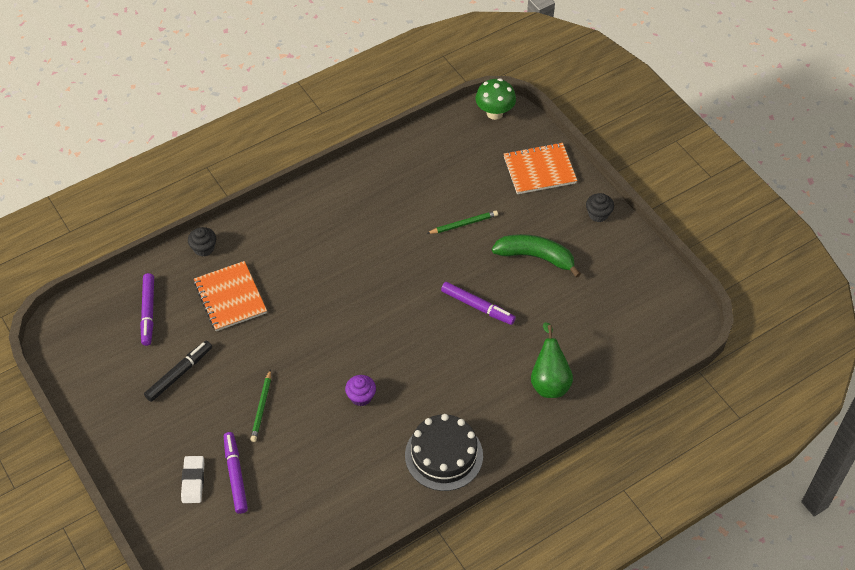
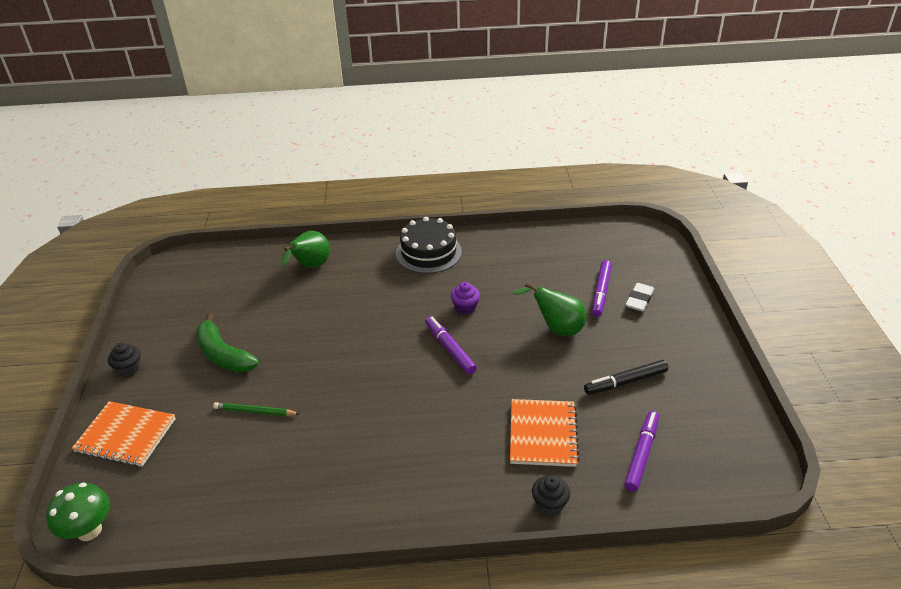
camera: 150 degrees left, 15 degrees down
(262, 408) = (556, 328): green pencil -> green pear
(477, 306) = (313, 335): purple marker -> purple marker (450, 349)

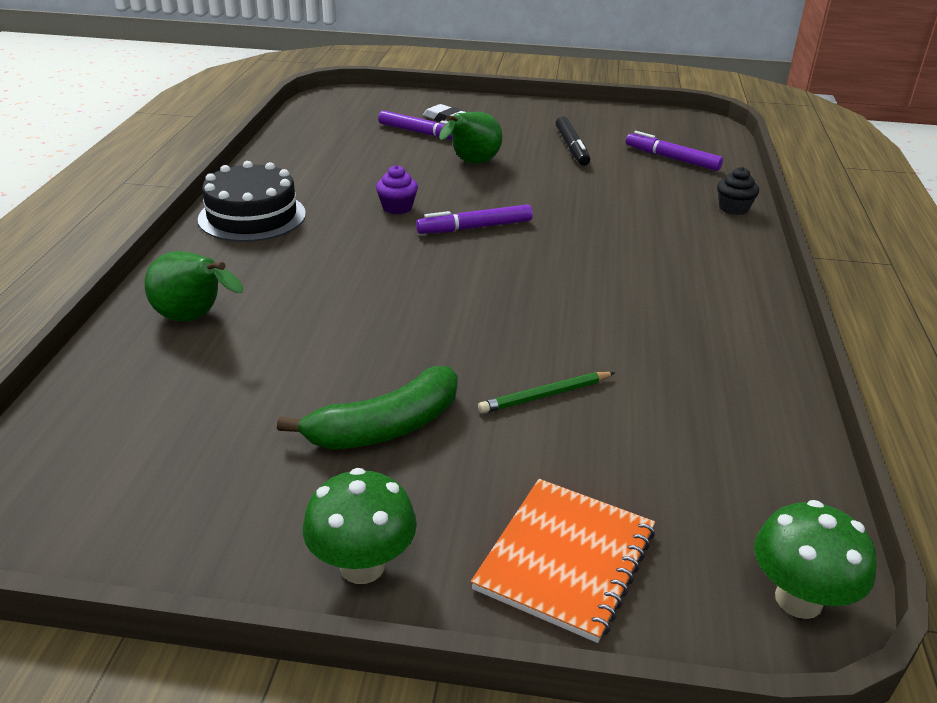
camera: 80 degrees left, 5 degrees down
(129, 368) = (362, 566): black cupcake -> green mushroom
(255, 411) = (545, 395): green pencil -> green pencil turned 45 degrees clockwise
(543, 434) = (637, 197): orange notebook -> none

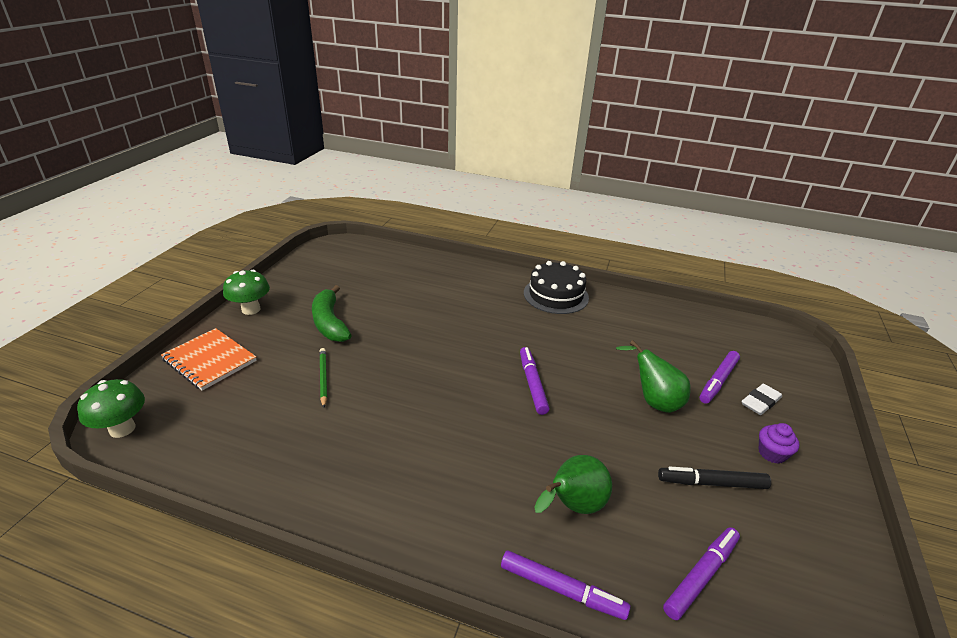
camera: 100 degrees right, 0 degrees up
(195, 319) = (444, 277): green pear -> green pear (573, 506)
(397, 207) = (567, 351): purple cupcake -> purple cupcake (772, 453)
(733, 208) = (562, 590): black cupcake -> purple marker

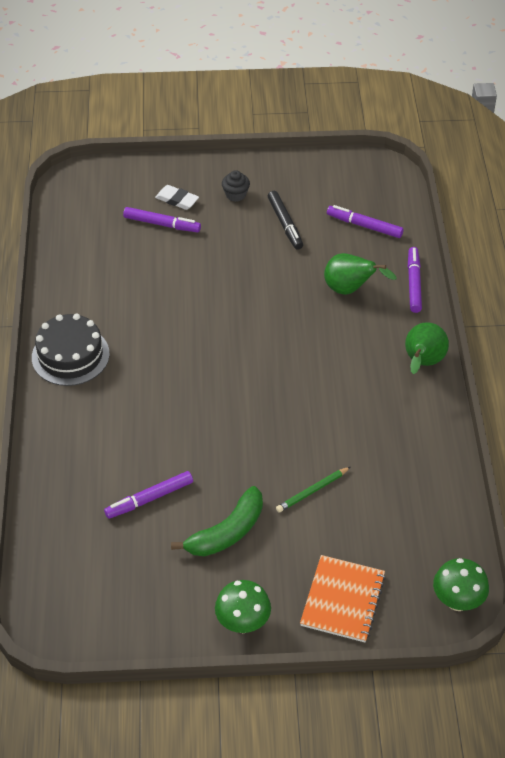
camera: 110 degrees left, 15 degrees up
(532, 384) = (233, 339): purple marker -> purple marker (149, 499)
(653, 401) = (212, 261): green pear -> green pear (422, 363)
(772, 453) = (235, 195): purple cupcake -> black cupcake

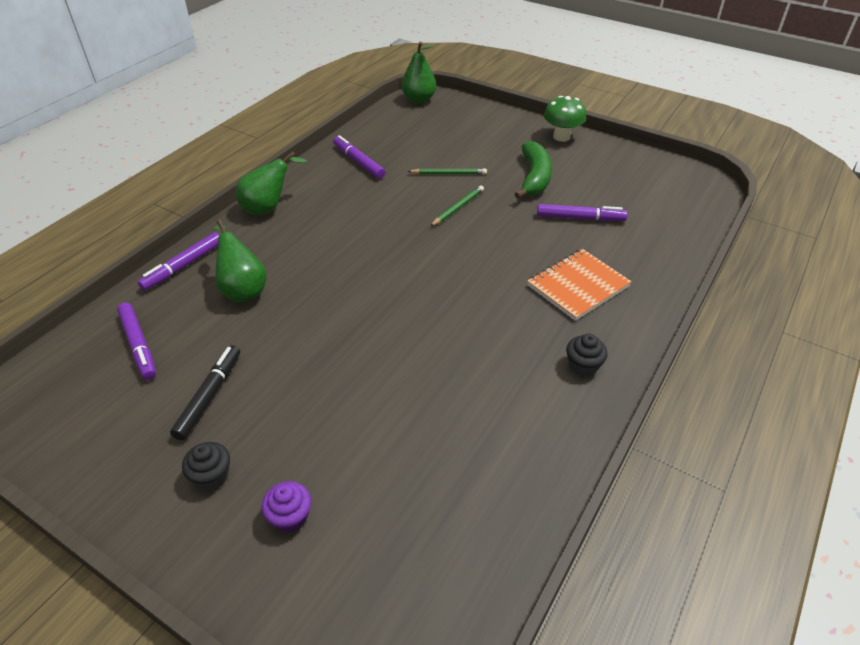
camera: 145 degrees left, 5 degrees down
(70, 355) = (583, 366): black cake -> black cupcake
(162, 224) = (346, 485): purple marker -> purple marker (358, 162)
(177, 200) = (290, 517): white eraser -> purple cupcake
(226, 532) = (534, 178): green banana -> green banana turned 105 degrees clockwise
(267, 451) = (458, 207): none -> green pencil
(343, 600) = (487, 123): orange notebook -> orange notebook (577, 286)
(457, 601) = (419, 99): green mushroom -> green pear

